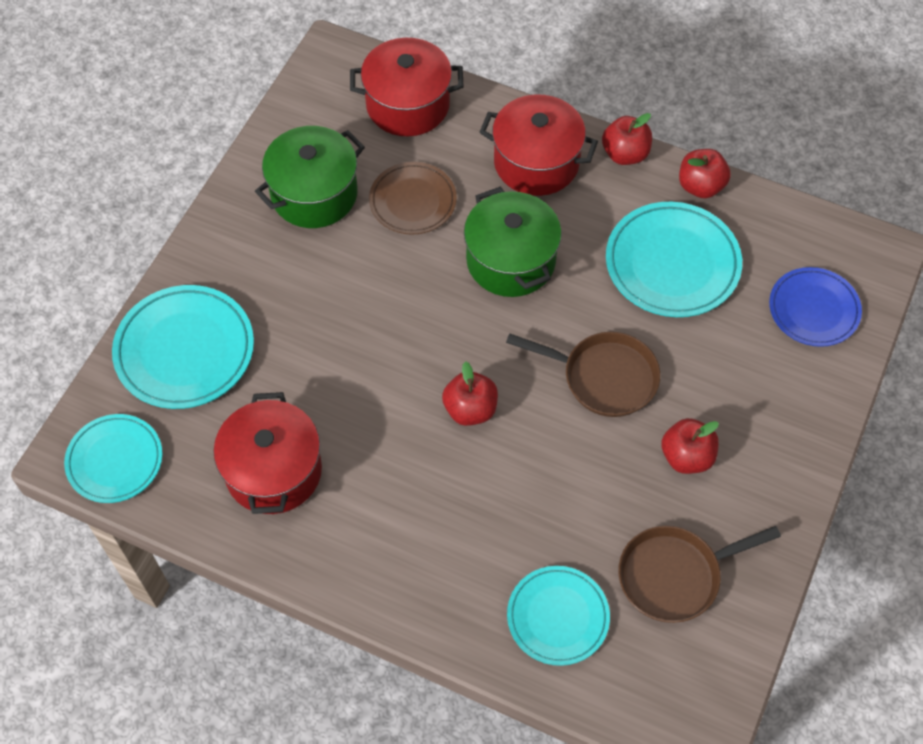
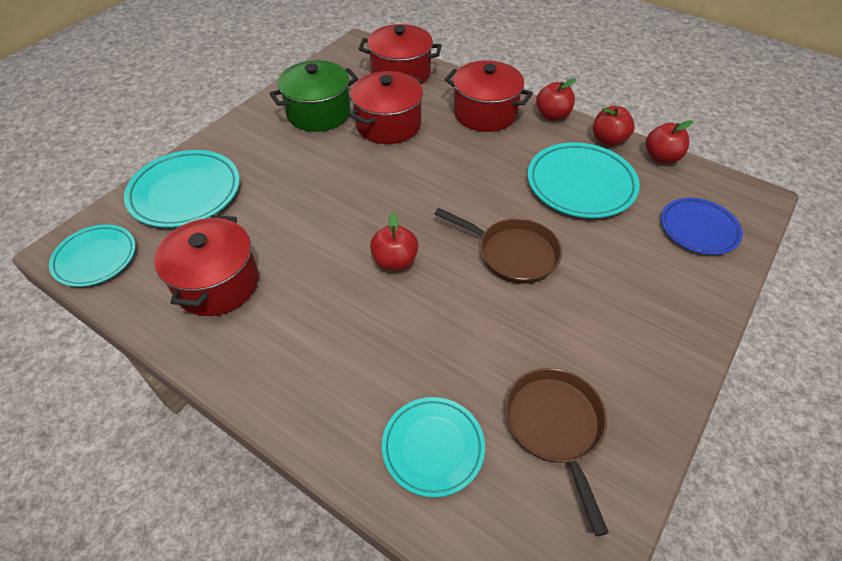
camera: 10 degrees right, 10 degrees down
(413, 201) = (388, 125): brown plate -> red pot
(511, 260) = (452, 167): green pot -> none
(674, 575) = (555, 427): brown pan -> brown pan turned 90 degrees clockwise
(686, 457) = (578, 324): red apple -> red apple (661, 157)

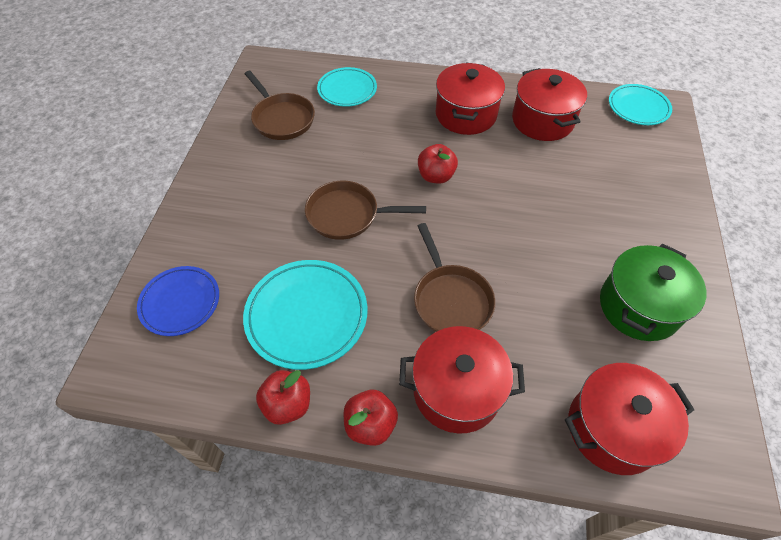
camera: 155 degrees right, 5 degrees up
(185, 193) = (646, 170): turquoise plate -> none
(388, 125) = (552, 320): red pot -> red pot (466, 114)
(455, 158) = (450, 299): none -> brown pan
(661, 157) = (218, 398): red apple -> none

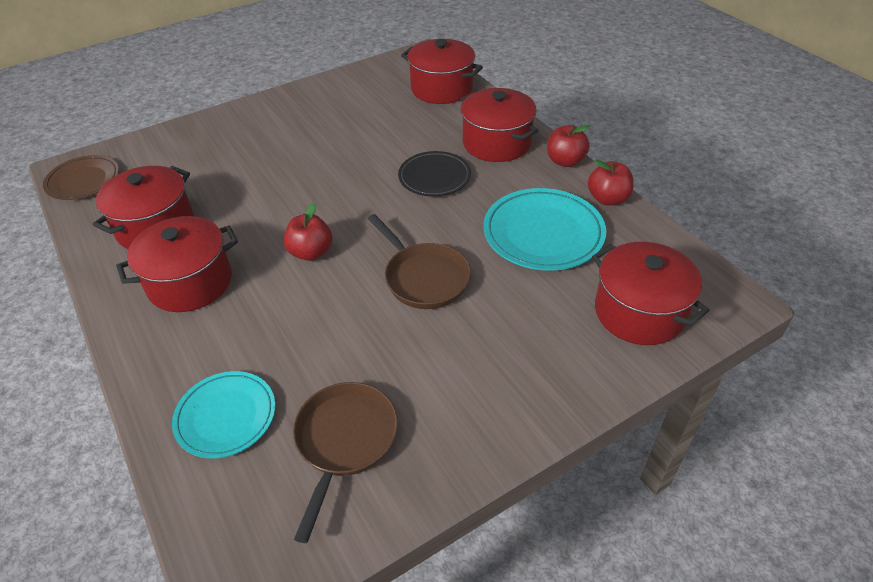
camera: 130 degrees left, 10 degrees down
(180, 302) = (639, 312): blue plate -> red pot
(450, 299) = (434, 177): brown pan -> black plate
(638, 107) = (83, 181): turquoise plate -> brown plate
(639, 306) = (340, 107): green pot -> none

